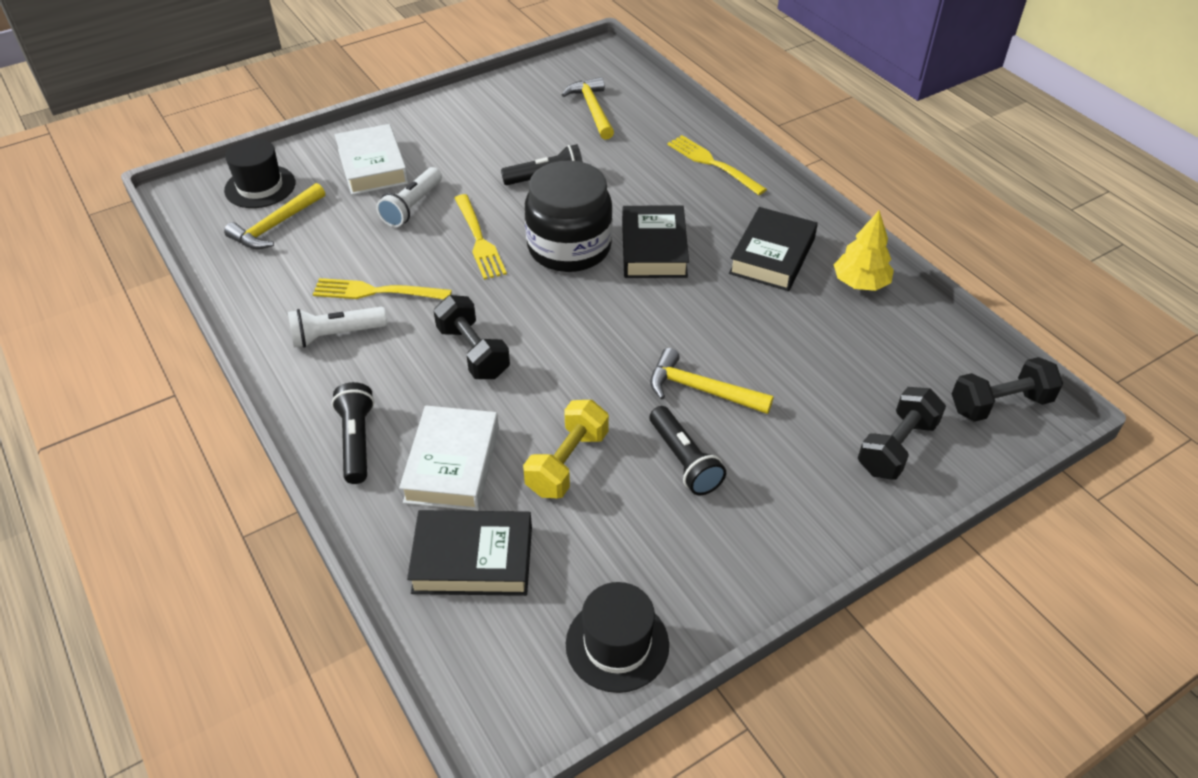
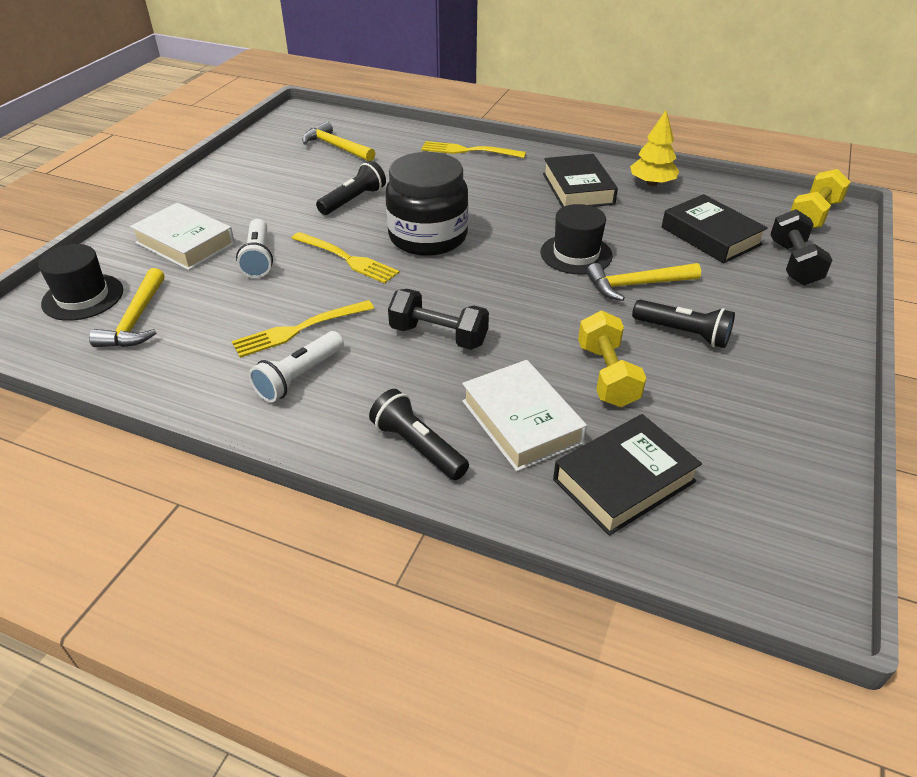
camera: 35 degrees left, 5 degrees down
(617, 644) = (798, 476): black hat -> black hat (576, 254)
(654, 249) = (492, 214): black book -> black book (710, 236)
(1000, 404) = (813, 215): black dumbbell -> yellow dumbbell

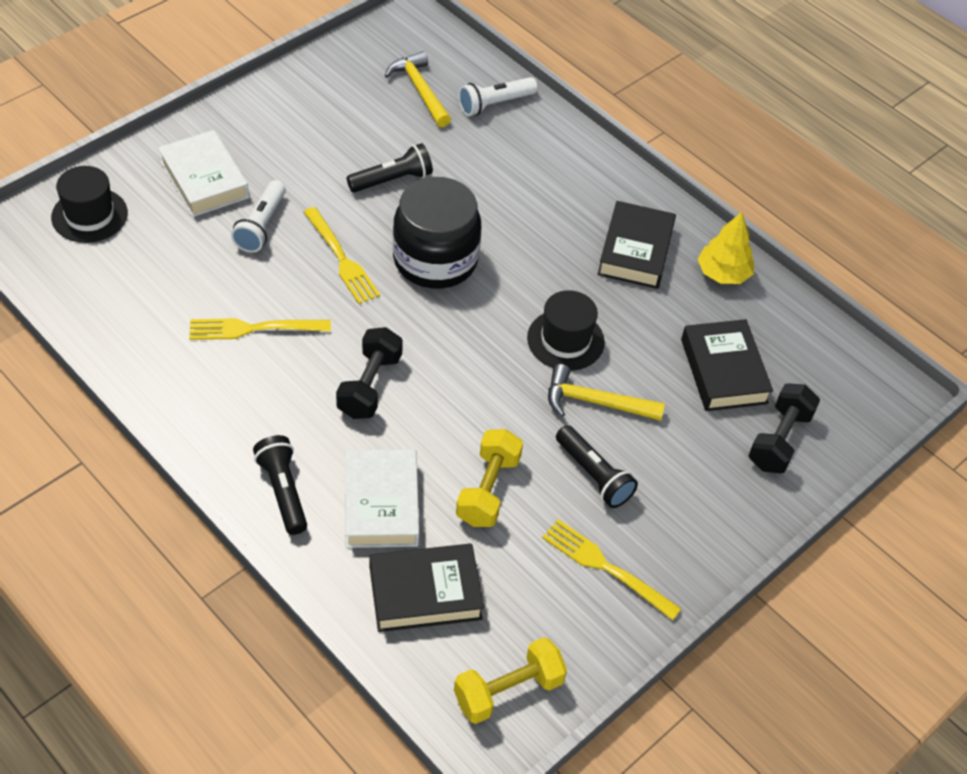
camera: 20 degrees right, 10 degrees up
(136, 320) = (123, 261): yellow hammer -> none
(299, 377) = (227, 381): white flashlight -> white flashlight (494, 104)
(438, 336) = (369, 386): black dumbbell -> black dumbbell turned 60 degrees clockwise
(469, 151) = (558, 148): yellow fork -> yellow fork (606, 567)
(813, 215) = (863, 388): yellow dumbbell -> yellow dumbbell (508, 690)

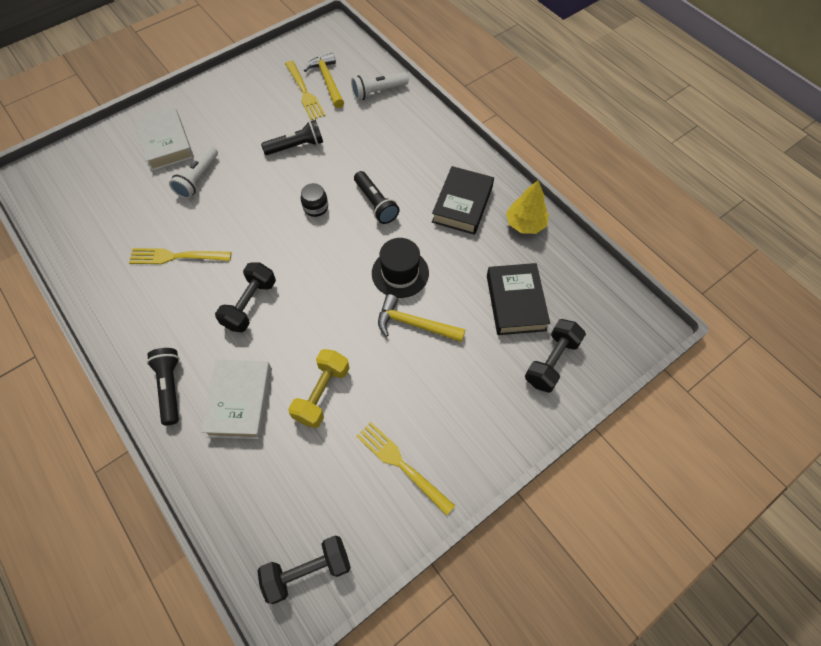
camera: 10 degrees right, 10 degrees up
(89, 215) = (82, 168): black hat -> none
(341, 258) = (249, 204): yellow fork -> yellow fork (304, 92)
(425, 593) = (259, 479): black book -> none
(435, 260) = (315, 207): black jar -> black jar, size x0.41
(508, 690) = (308, 570): yellow dumbbell -> black dumbbell
(594, 475) = (404, 385): black flashlight -> black flashlight (375, 204)

